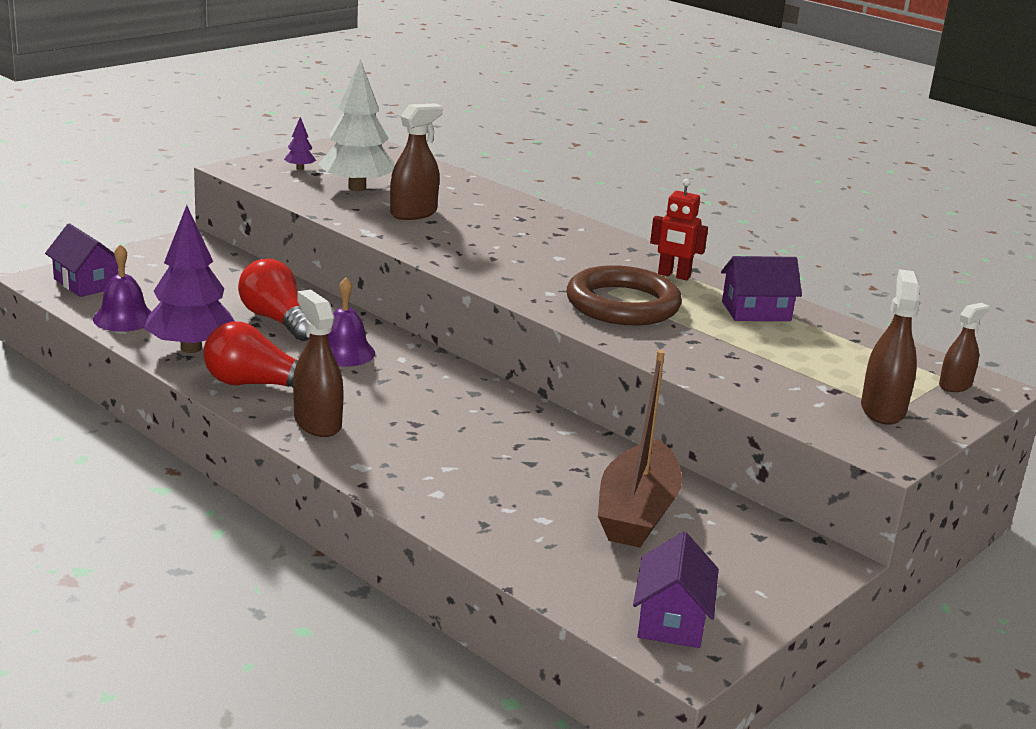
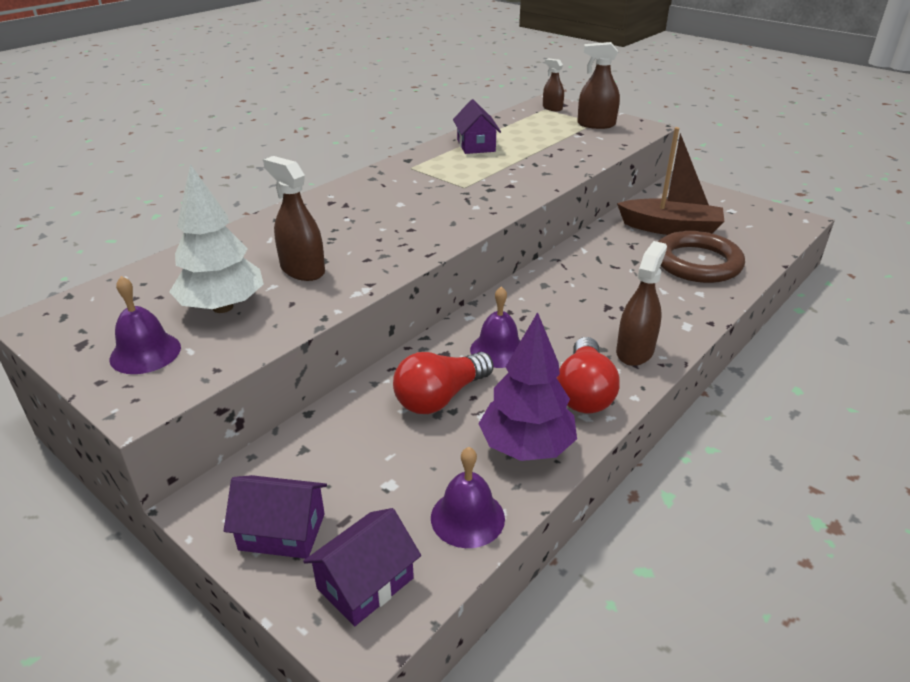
camera: 90 degrees left, 10 degrees up
(299, 168) = (145, 353): purple tree -> purple bell
(317, 423) = (635, 351): brown spray bottle -> brown spray bottle turned 150 degrees clockwise
(622, 304) = (485, 182): brown ring -> brown ring (697, 263)
(671, 620) = (769, 222): purple house -> purple house (282, 532)
(673, 275) = (423, 166): red robot -> none

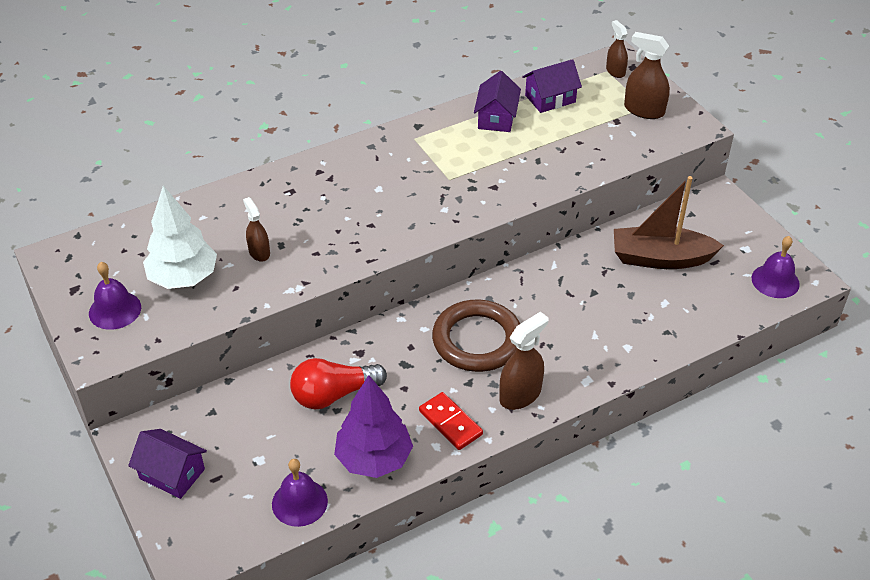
camera: 20 degrees right, 10 degrees up
(302, 270) = (259, 252): brown spray bottle -> brown spray bottle, size x0.64
(365, 583) = (209, 527): purple house -> purple house (550, 99)
(498, 350) = (405, 361): purple bell -> purple bell (775, 281)
(584, 392) = (450, 423): red light bulb -> red domino
(670, 228) = (660, 258): brown boat -> brown boat turned 150 degrees clockwise
(697, 263) = (653, 310): brown ring -> brown ring (477, 340)

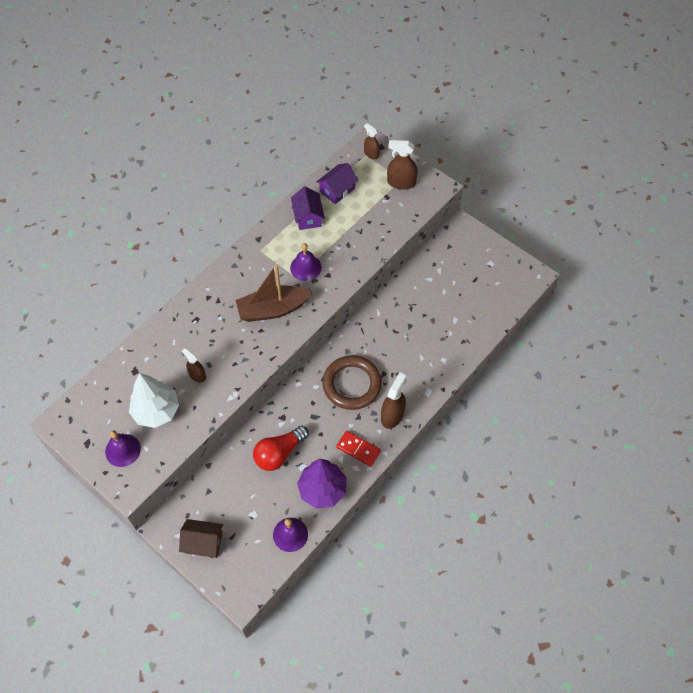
camera: 20 degrees left, 15 degrees up
(172, 474) = (203, 542): purple house -> brown house
(660, 258) = (441, 287): brown boat -> brown boat (272, 309)
(775, 281) = (515, 283): purple bell -> purple bell (305, 267)

